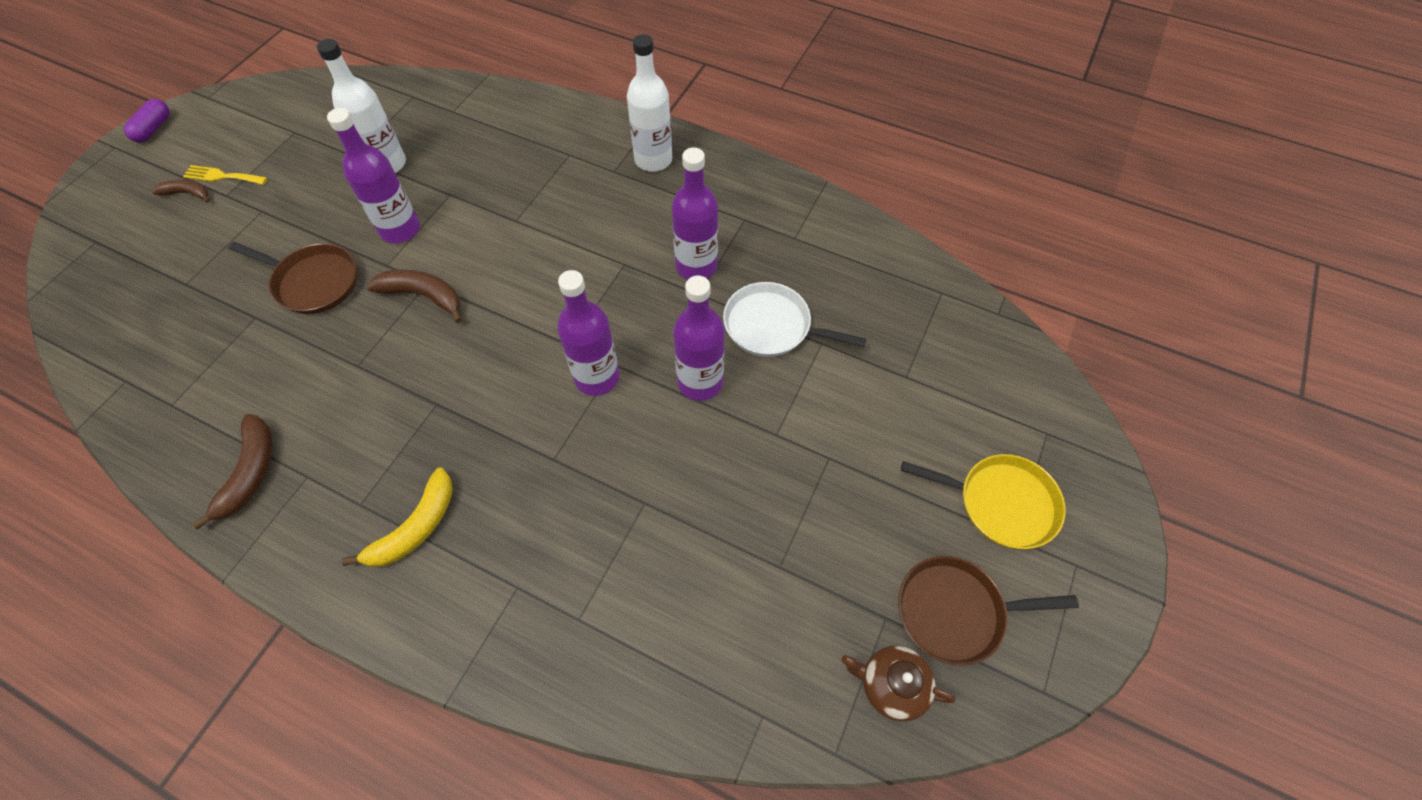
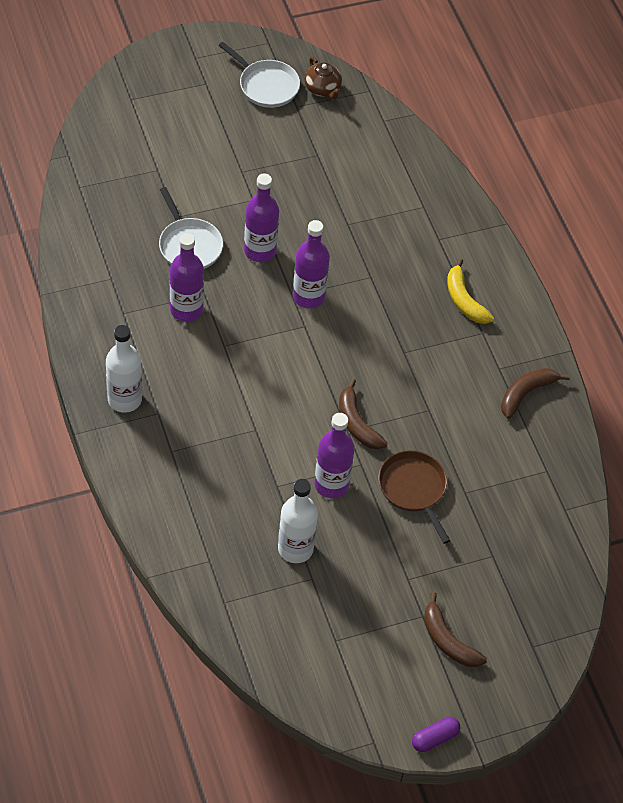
camera: 140 degrees left, 5 degrees down
(187, 194) = (447, 640): brown banana -> brown banana, size x1.63
(222, 176) = (414, 637): yellow fork -> none
(415, 528) = (464, 300): yellow banana -> yellow banana turned 105 degrees counterclockwise
(955, 612) = (266, 86): brown pan -> white pan
(1001, 503) = (192, 97): yellow pan -> none

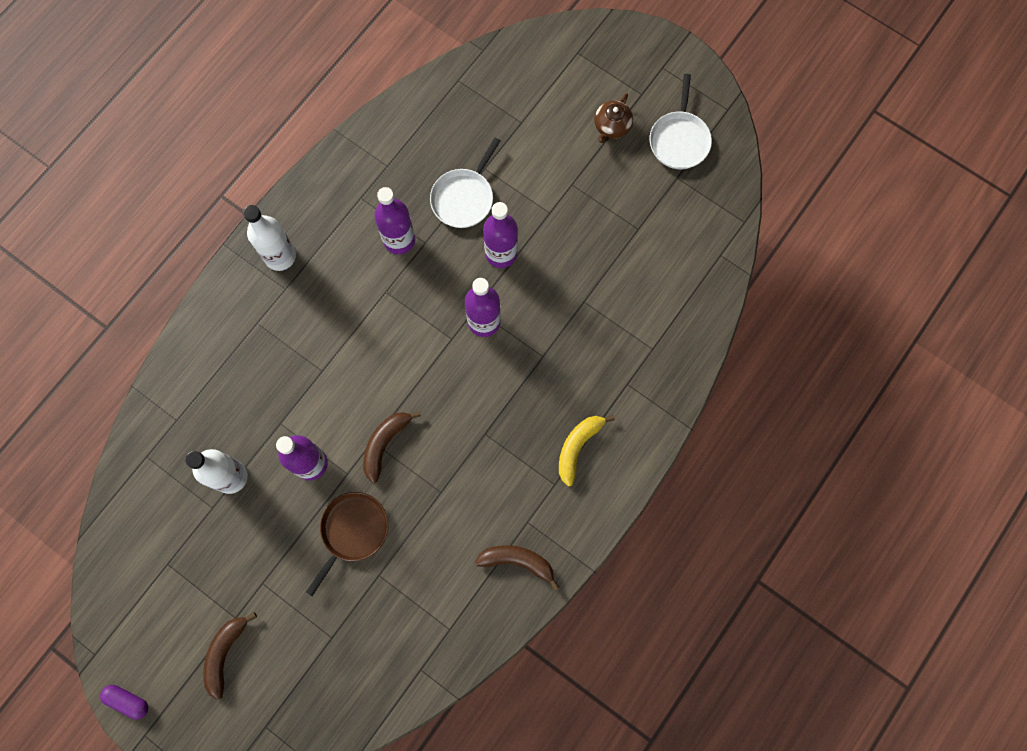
camera: 60 degrees right, 20 degrees up
(322, 89) = (714, 184): brown teapot -> brown teapot (611, 126)

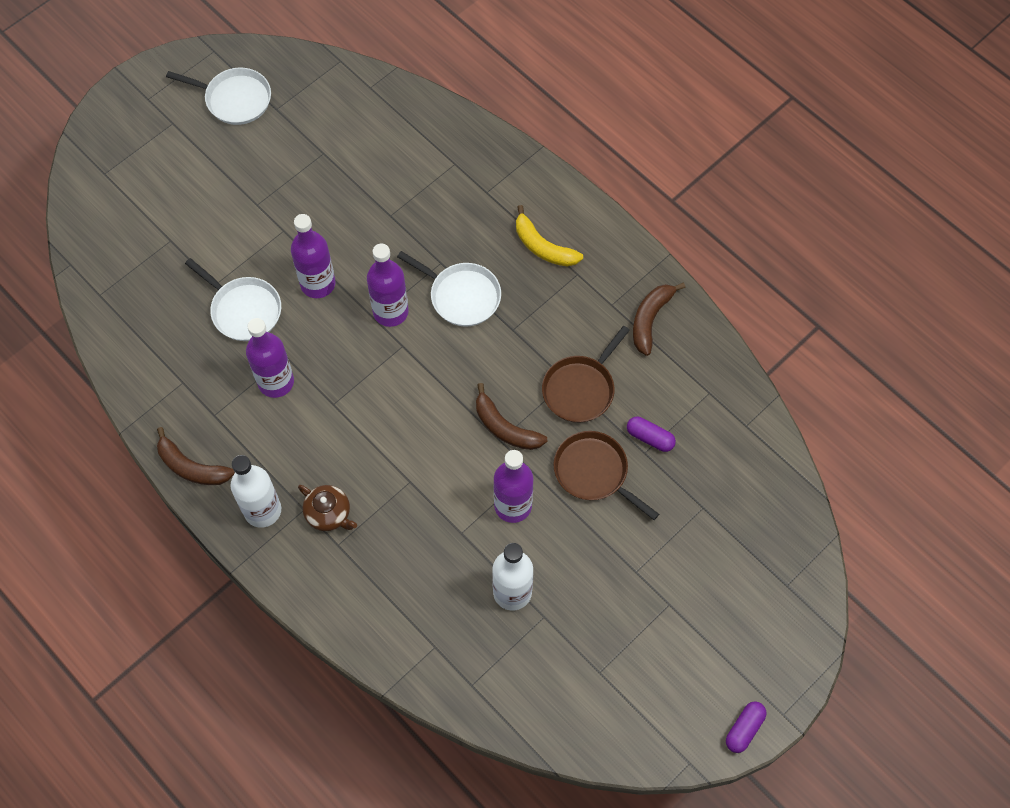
camera: 80 degrees left, 10 degrees down
(225, 653) = (705, 618): brown banana -> brown banana (191, 467)
(394, 578) = (650, 437): none -> purple capsule
(434, 506) = (580, 389): none -> brown pan
(511, 381) = (462, 296): none -> white pan
(611, 126) = (201, 157): brown teapot -> brown teapot (329, 514)

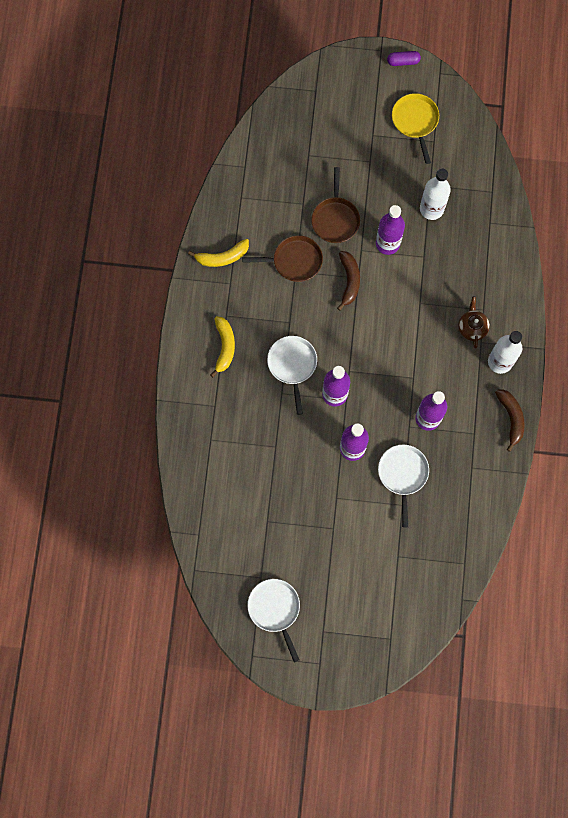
camera: 130 degrees left, 10 degrees up
(646, 672) = (415, 121): none -> yellow pan
(650, 319) = (222, 257): brown banana -> yellow banana
(650, 437) = (292, 207): purple capsule -> none

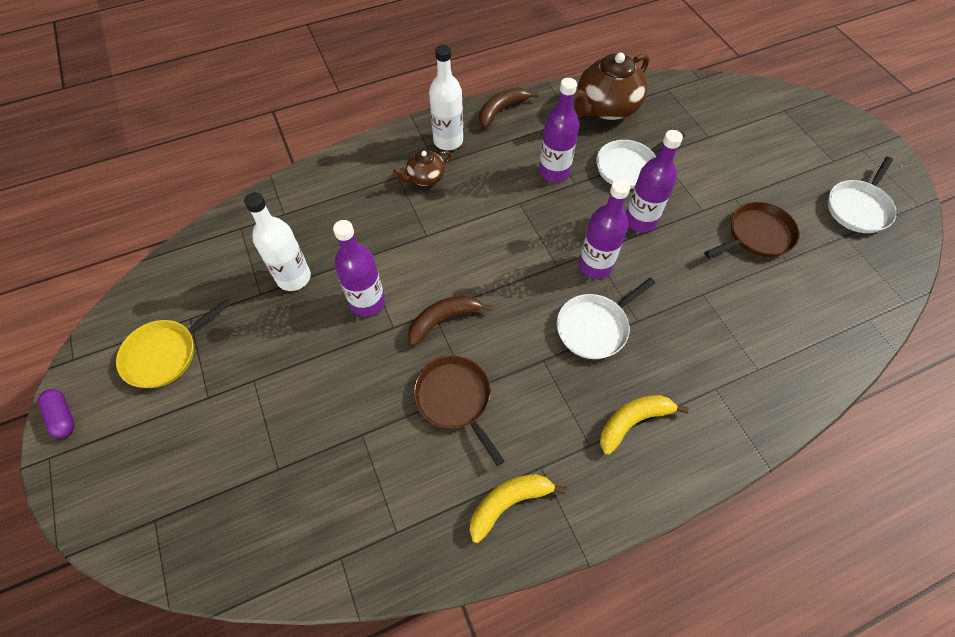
camera: 120 degrees left, 15 degrees down
(222, 257) = (509, 503): yellow banana -> yellow banana turned 75 degrees counterclockwise
(335, 219) = (365, 379): brown pan -> brown pan (757, 235)
(470, 499) = (606, 108): none -> brown teapot

